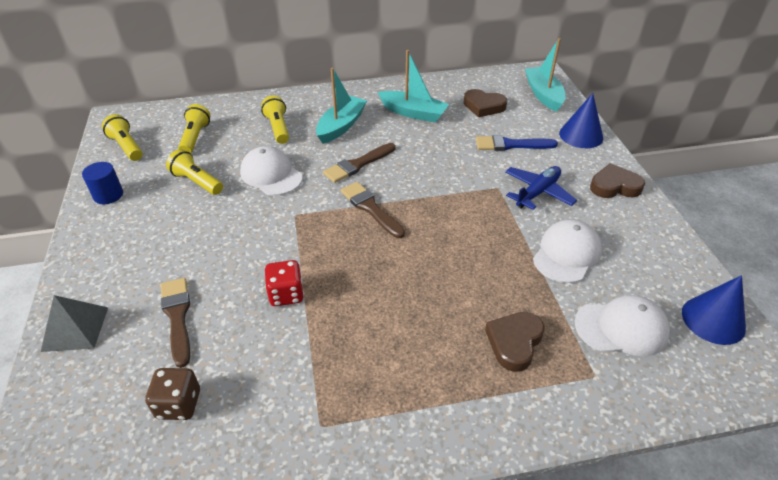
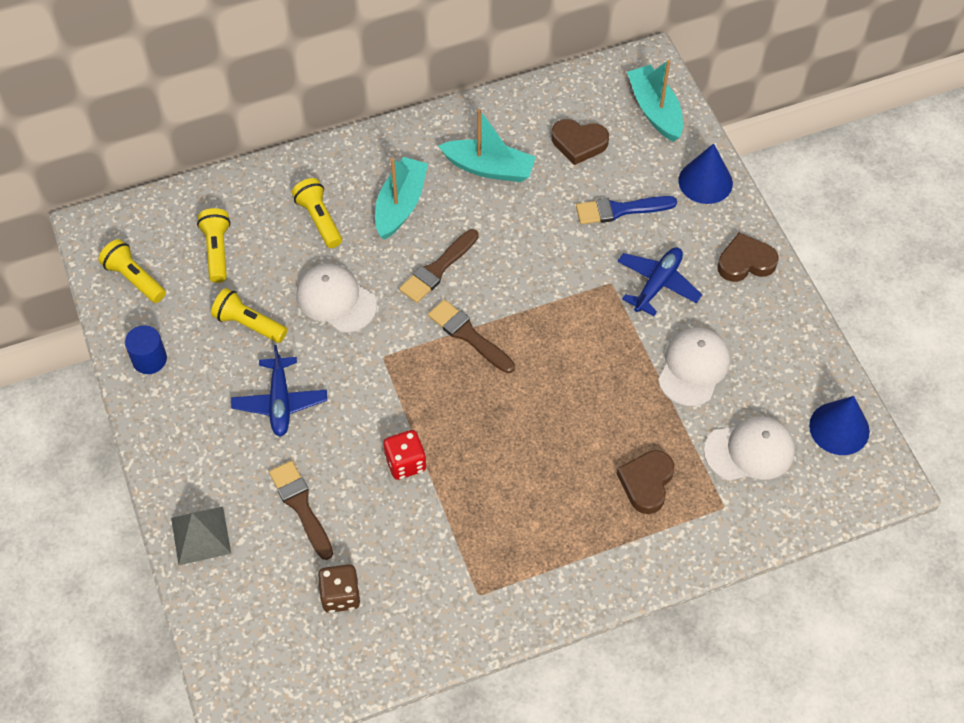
camera: 10 degrees left, 15 degrees up
(197, 235) = (280, 402): none -> blue plane

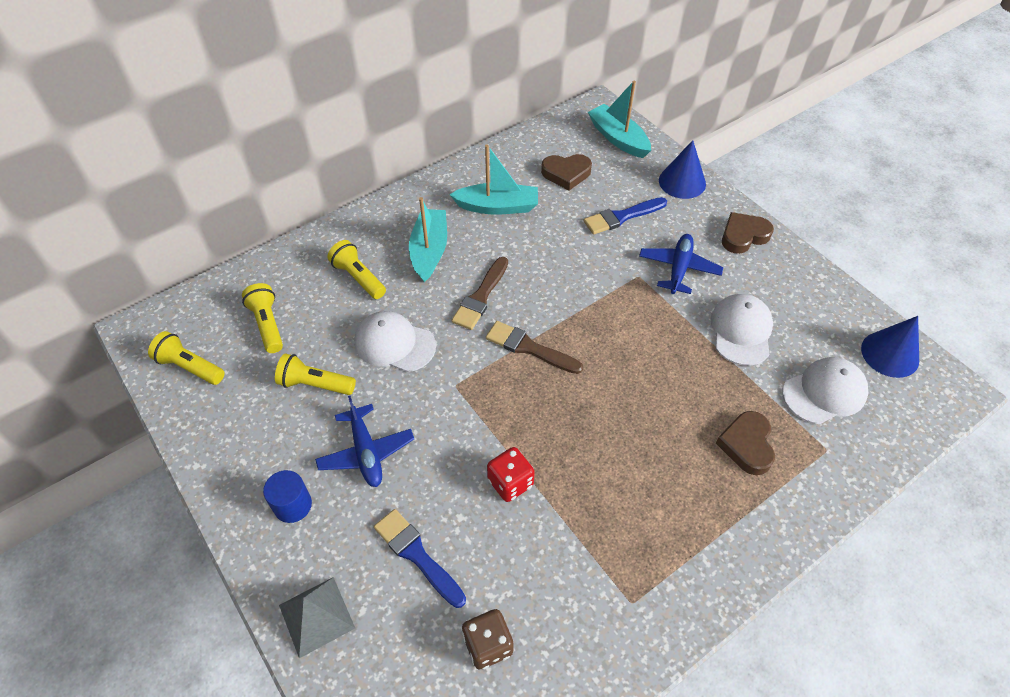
camera: 15 degrees left, 5 degrees down
(149, 359) = (221, 441): blue cylinder -> blue cylinder (293, 505)
(301, 506) = (417, 555): brown brush -> blue brush

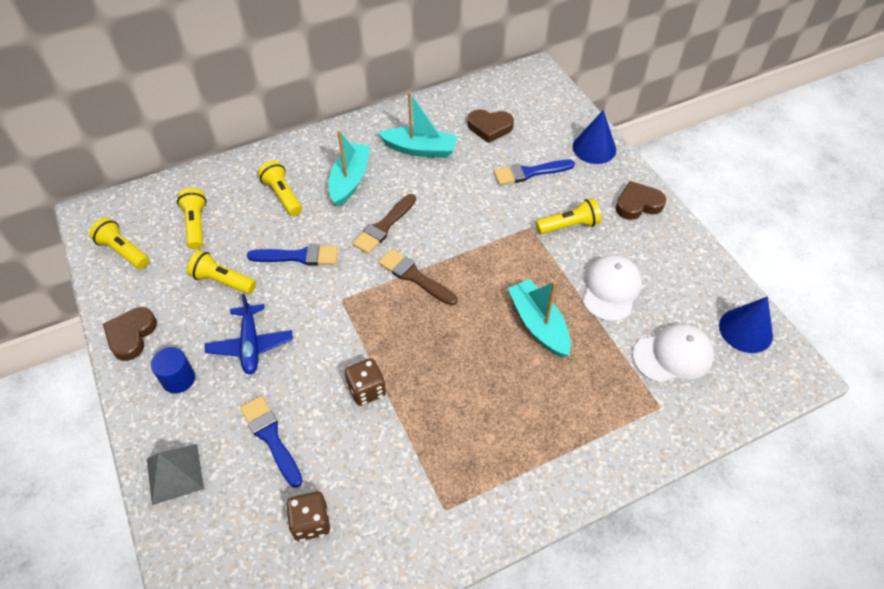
camera: 10 degrees right, 0 degrees up
(394, 344) = (298, 256): white cap -> blue brush
(510, 482) = (367, 390): red dice -> brown dice
(618, 138) = (546, 102): turquoise boat -> turquoise boat (538, 324)
(679, 269) = (569, 226): blue plane -> yellow flashlight
(747, 445) = (587, 391): brown heart -> brown heart (131, 335)

